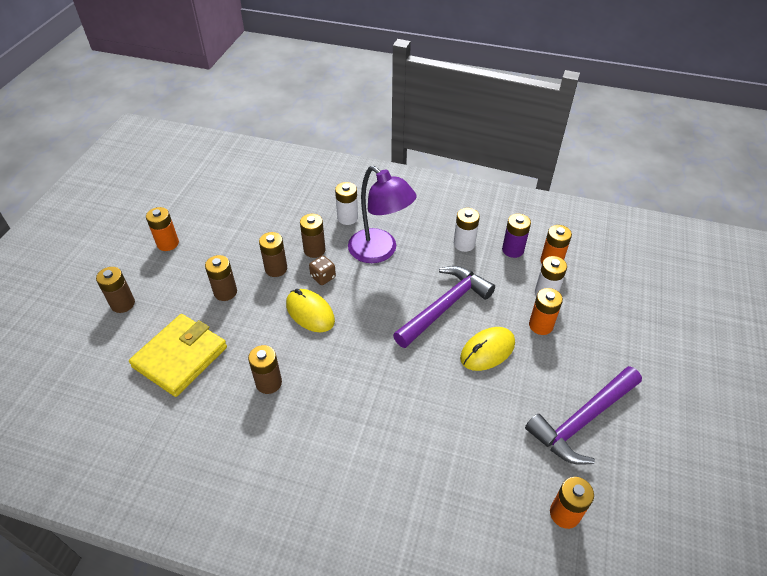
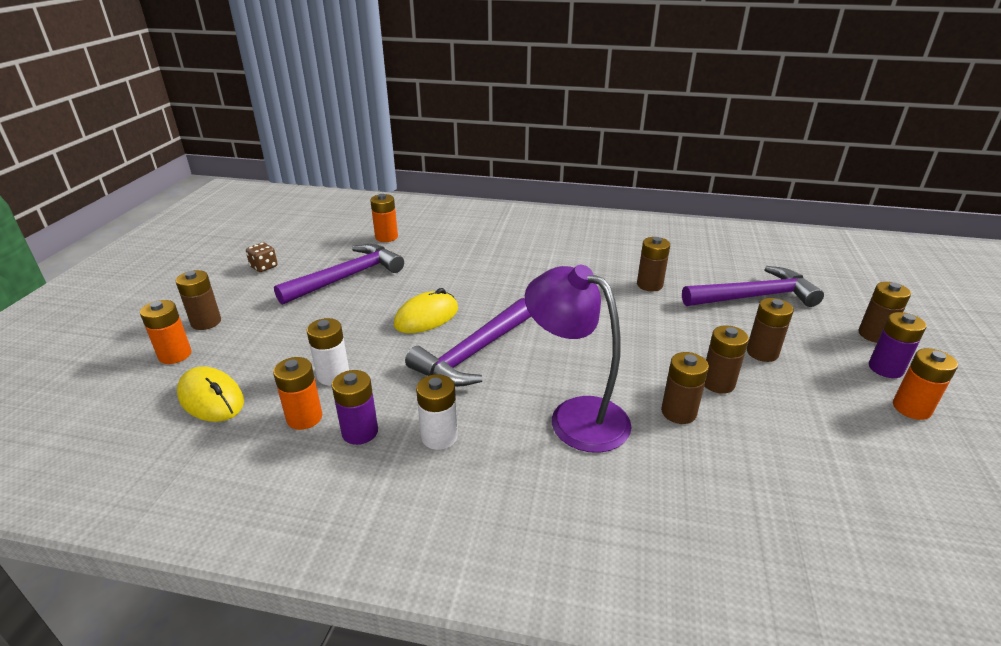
camera: 175 degrees right, 15 degrees down
(150, 273) = (885, 368): none -> purple battery
(180, 357) = (754, 297): yellow wallet -> purple hammer
(310, 312) = (640, 338): yellow mouse -> yellow mouse (211, 398)
(323, 277) = (645, 377): brown dice -> brown dice (264, 267)
(347, 218) = (651, 473): white battery -> none
(540, 325) = (356, 341): orange battery -> orange battery (175, 355)
(683, 358) = (206, 322): none -> brown battery

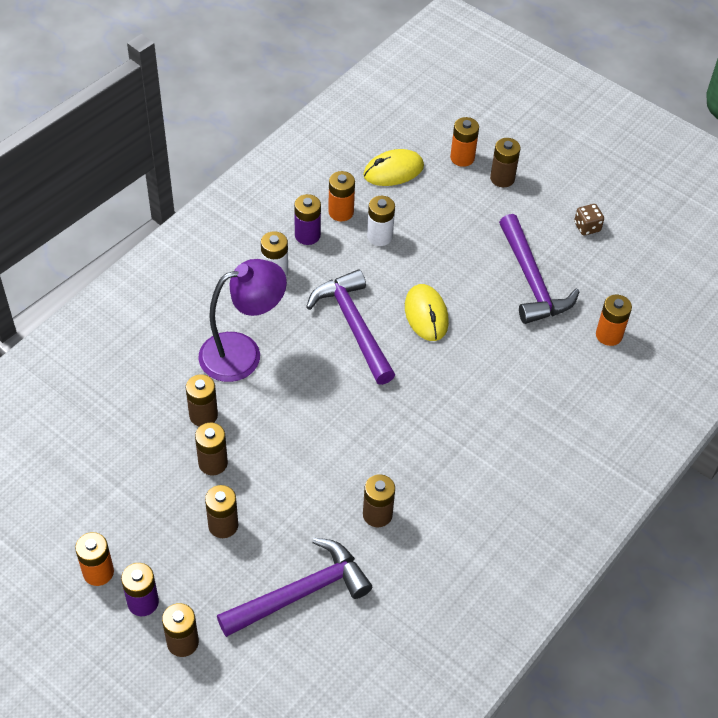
camera: 115 degrees right, 20 degrees up
(754, 297) = (301, 593): purple hammer -> purple hammer turned 135 degrees counterclockwise

